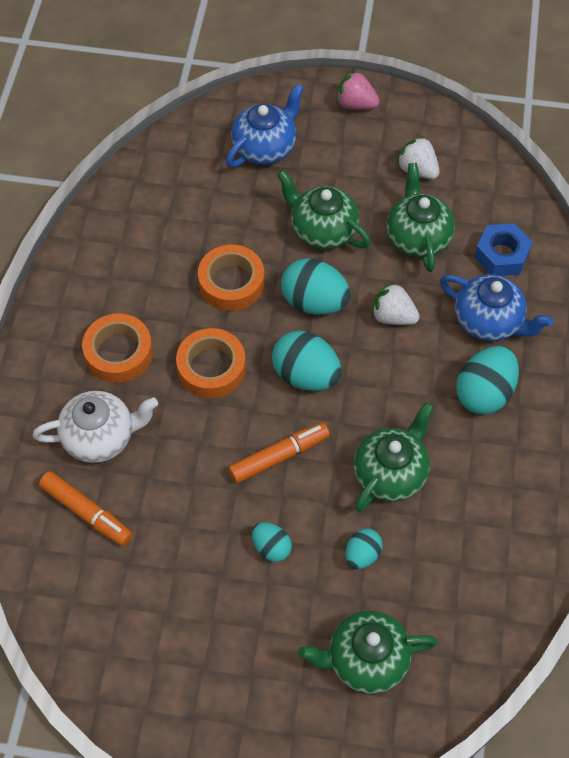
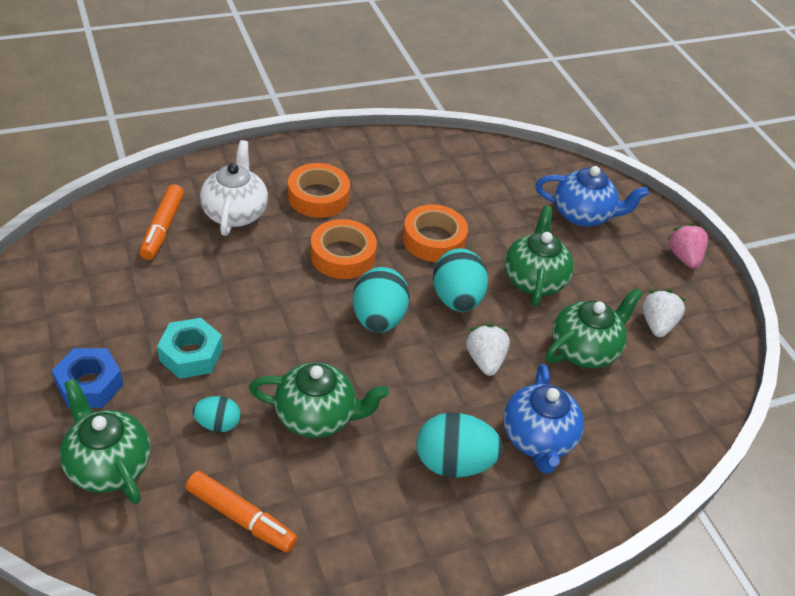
camera: 55 degrees right, 15 degrees down
(101, 437) = (235, 213): white teapot -> white teapot turned 135 degrees counterclockwise
(271, 547) = (191, 355): turquoise egg -> turquoise nut
(279, 456) = (284, 329): orange marker -> orange marker (241, 518)
(501, 255) = (621, 424): blue nut -> blue nut (89, 385)

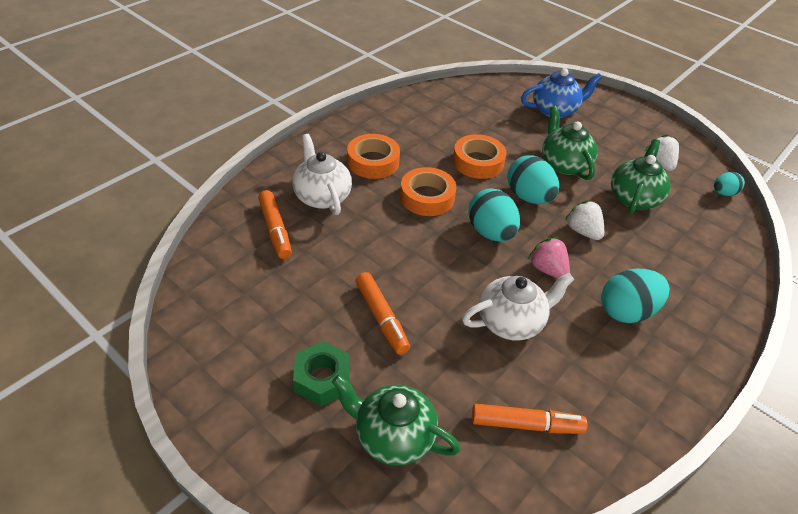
camera: 25 degrees left, 0 degrees up
(89, 385) = (322, 379): blue nut -> green nut
(191, 355) = (381, 318): turquoise nut -> orange marker
(218, 424) = (447, 361): turquoise egg -> turquoise egg (723, 193)
(317, 416) = (511, 322): green teapot -> white teapot
(537, 439) = (660, 270): blue teapot -> none
(683, 257) = (635, 115): pink strawberry -> pink strawberry (547, 269)

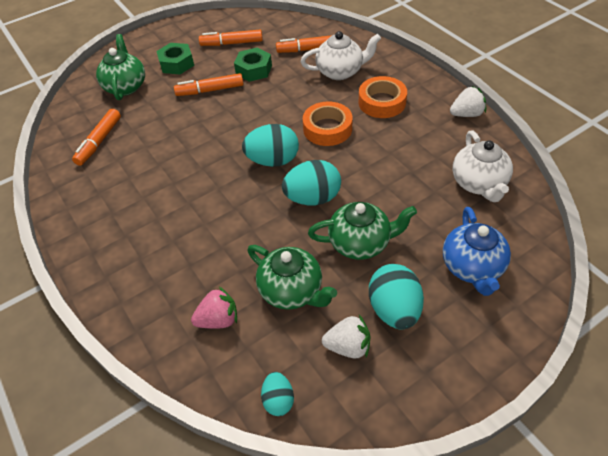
camera: 110 degrees right, 5 degrees up
(262, 317) = (231, 43): none -> orange marker
(327, 278) = (254, 70): none -> green nut
(393, 436) = (126, 86): green teapot -> green teapot turned 45 degrees counterclockwise
(478, 162) = (373, 172): orange tape -> none
(511, 322) = (177, 152): white teapot -> white teapot (479, 183)
(547, 269) = (219, 187): pink strawberry -> pink strawberry (218, 320)
(583, 231) = (255, 226): white strawberry -> white strawberry (466, 114)
(626, 311) = (155, 226): turquoise egg -> turquoise egg (394, 309)

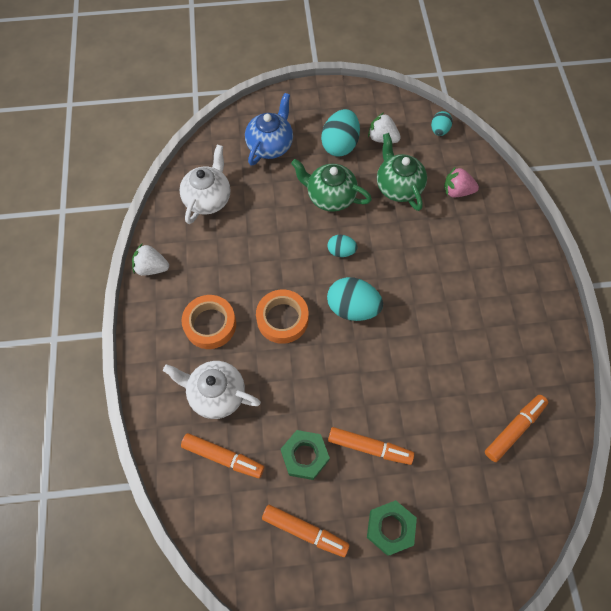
camera: 155 degrees left, 15 degrees up
(126, 86) = (465, 517): green teapot -> none
(313, 198) = (341, 251): turquoise egg -> turquoise egg, size x0.56

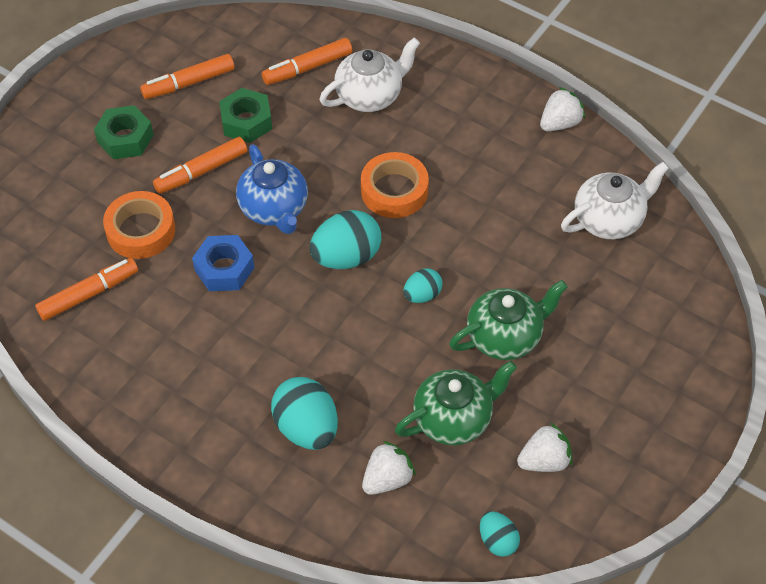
camera: 130 degrees right, 10 degrees down
(208, 199) = (609, 219): white teapot -> white teapot turned 90 degrees counterclockwise
(210, 324) = (447, 132): orange tape -> orange tape (141, 230)
(270, 145) = (639, 329): blue teapot -> blue teapot (274, 209)
(340, 145) = (575, 404): turquoise egg -> turquoise egg (306, 428)
(398, 187) = (454, 419): green teapot -> green teapot turned 45 degrees counterclockwise
(423, 367) = (224, 269): none -> blue nut
(457, 191) = (387, 479): pink strawberry -> white strawberry
(514, 429) = (89, 294): orange marker -> orange marker turned 120 degrees counterclockwise

